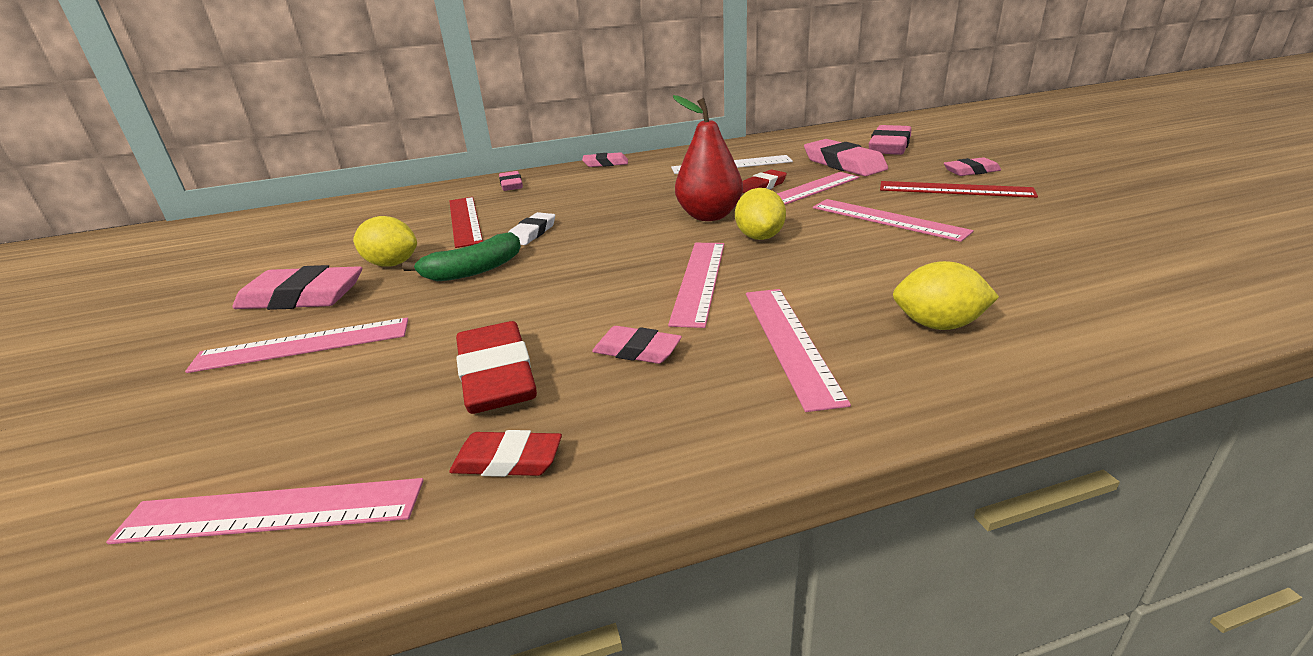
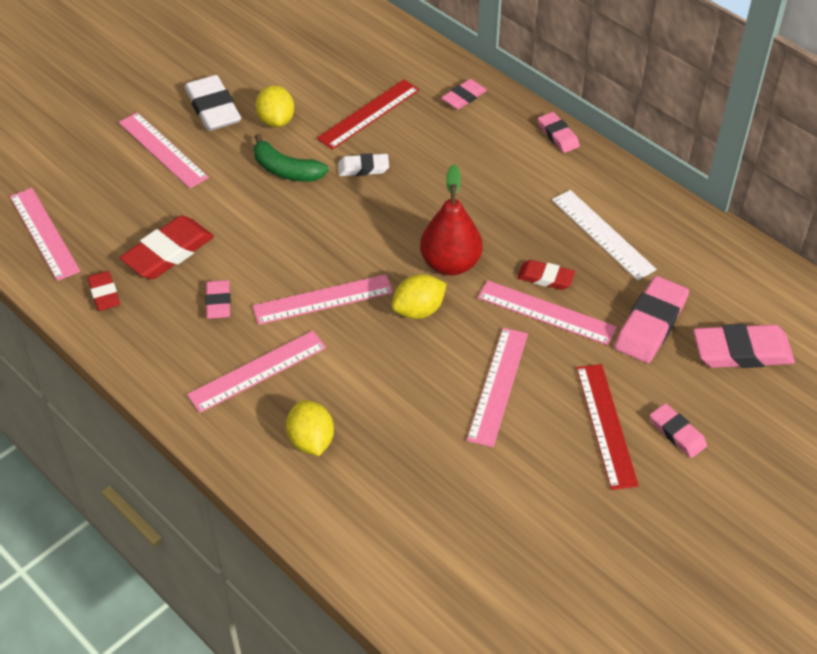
camera: 60 degrees right, 20 degrees up
(302, 297) = (213, 108): pink eraser -> white eraser

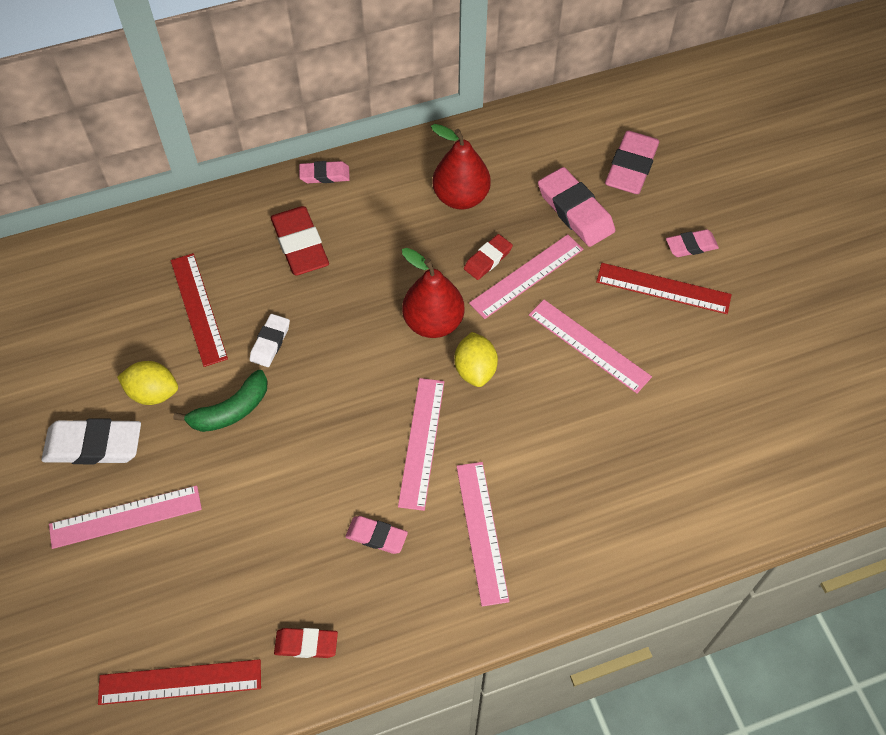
camera: 65 degrees left, 10 degrees up
(44, 233) = (180, 681): pink ruler -> red ruler
(168, 252) = (282, 561): red eraser -> red eraser (300, 245)
(311, 441) = (584, 516): yellow lemon -> none
(463, 97) = (227, 223): pink eraser -> none
(603, 234) = (461, 197): white ruler -> red pear

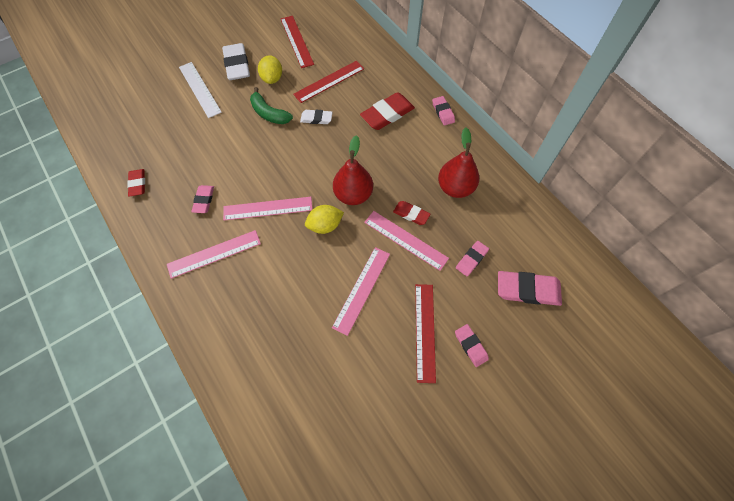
camera: 75 degrees right, 5 degrees up
(125, 517) = (199, 89): pink ruler -> white ruler
(180, 681) = (115, 136): red ruler -> red ruler (297, 41)
(575, 211) = (471, 259): pink eraser -> pink eraser, size x0.58

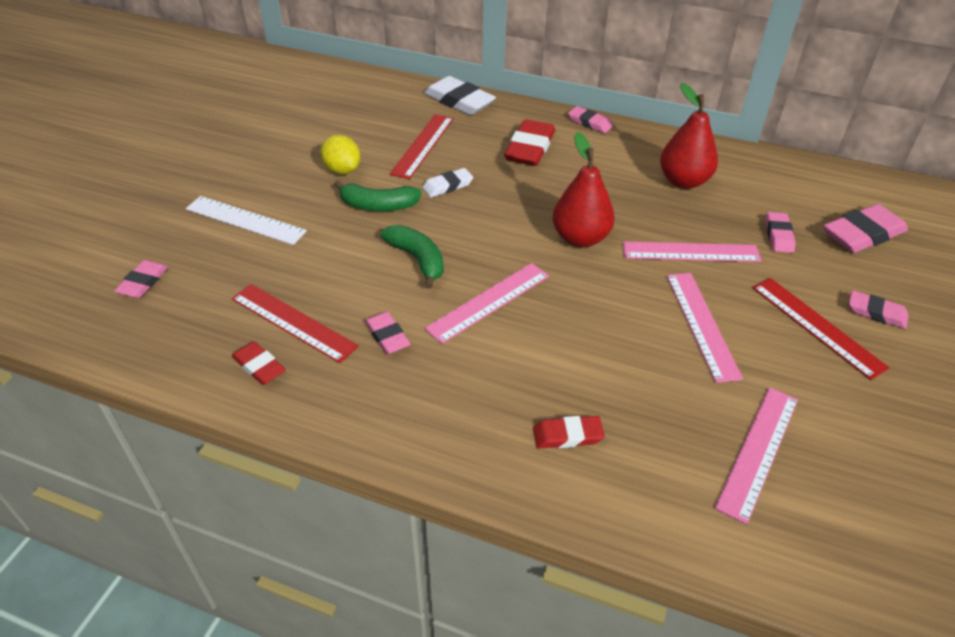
camera: 35 degrees left, 20 degrees down
(128, 105) = (143, 282): none -> pink eraser
(214, 253) = (470, 388): pink ruler -> pink ruler (758, 451)
(237, 65) = (275, 175): white eraser -> white eraser (459, 101)
(257, 161) = (417, 259): none -> green banana
(297, 41) = (335, 123): red ruler -> red ruler (293, 322)
(325, 225) = (582, 284): yellow lemon -> none
(411, 214) = (667, 226): red eraser -> red eraser (568, 435)

